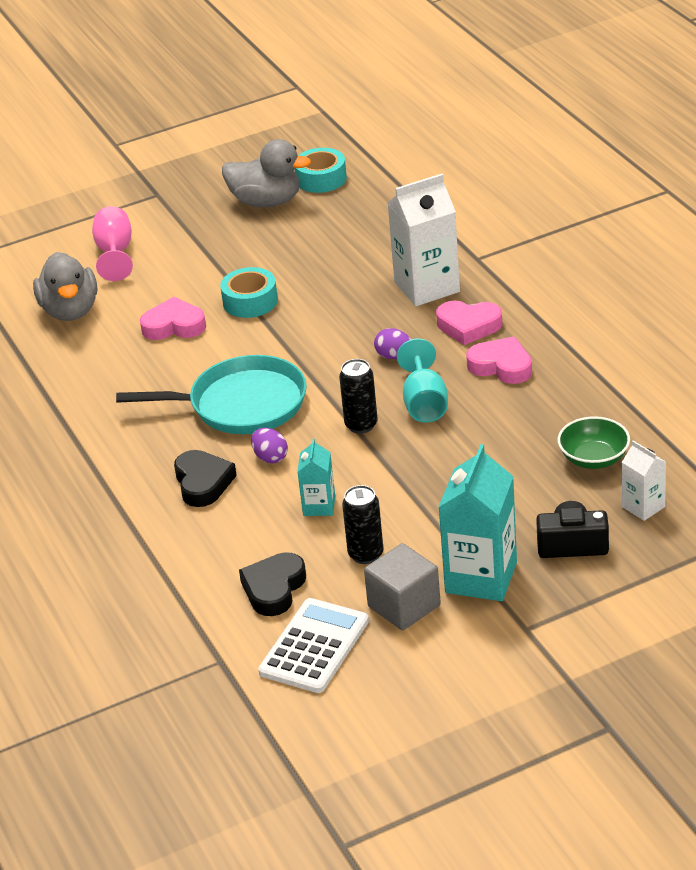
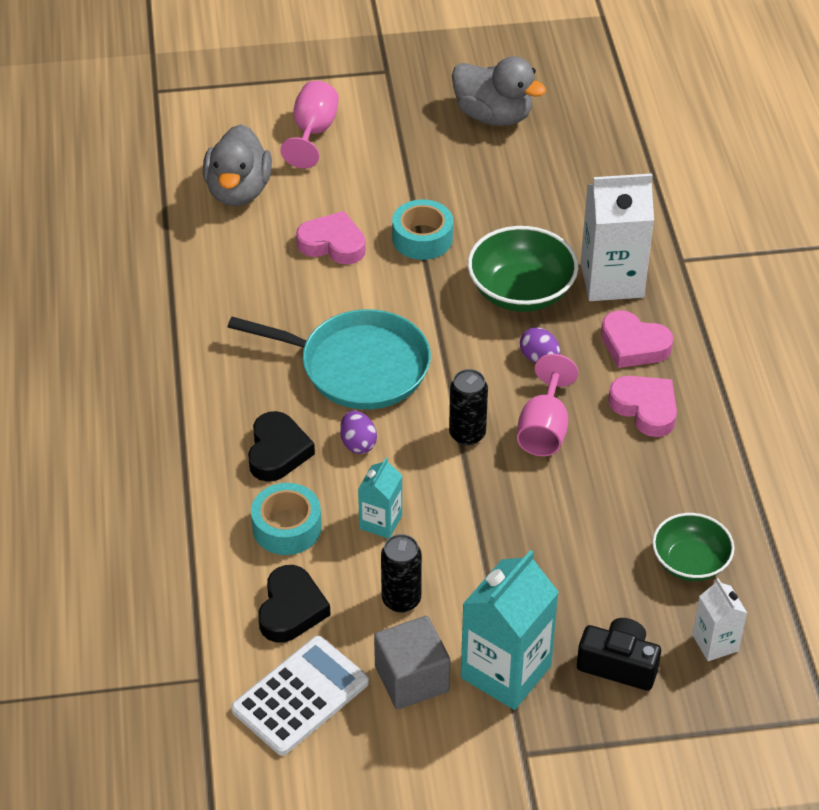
camera: 15 degrees right, 10 degrees up
(274, 589) = (291, 609): black heart -> black heart turned 150 degrees clockwise
(321, 179) = (562, 103): turquoise tape -> turquoise tape (287, 527)
(354, 315) = (521, 291): none -> green bowl
(424, 403) = (544, 429): turquoise goblet -> pink goblet

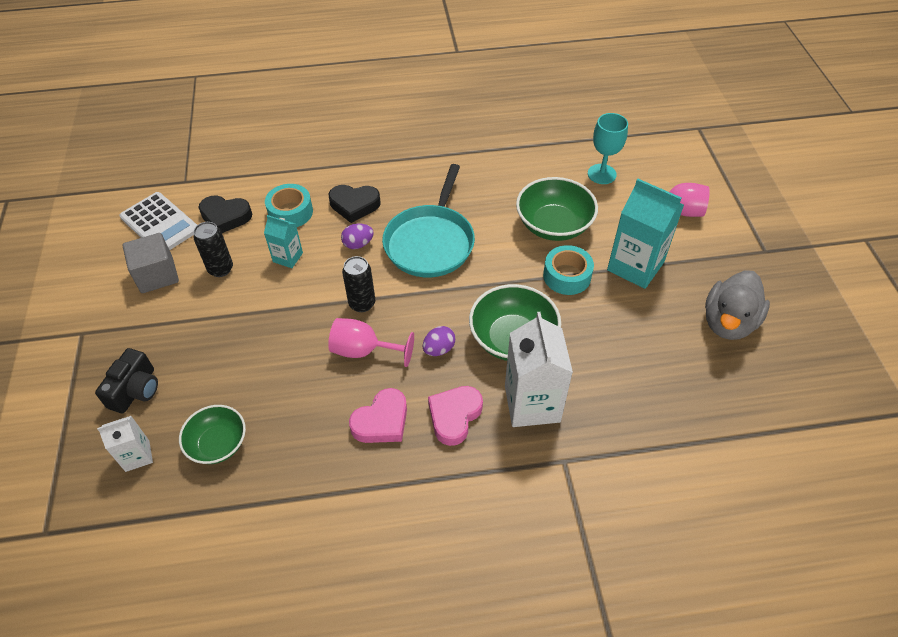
camera: 90 degrees right, 5 degrees up
(238, 191) = (601, 174): grey duck -> turquoise goblet
(333, 244) = (553, 225): pink heart -> green bowl
(506, 672) = (148, 324): turquoise carton -> turquoise carton (635, 266)

